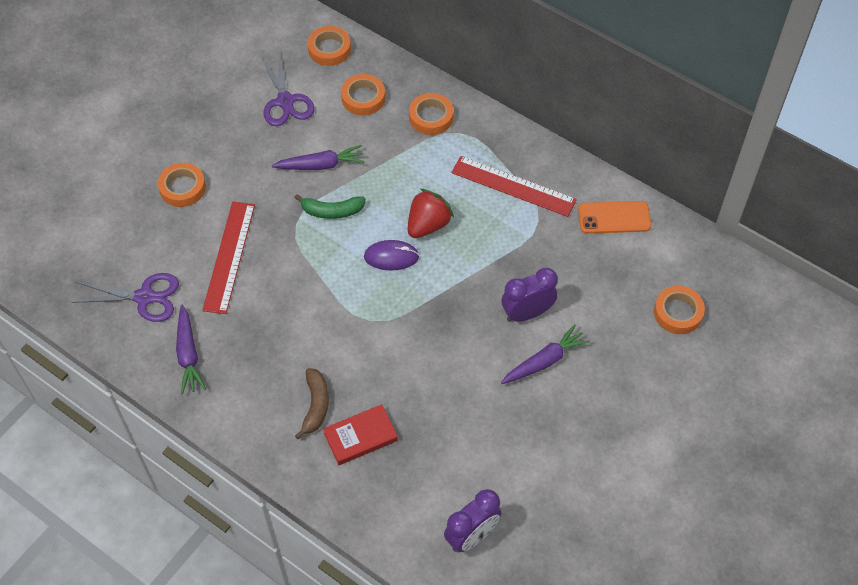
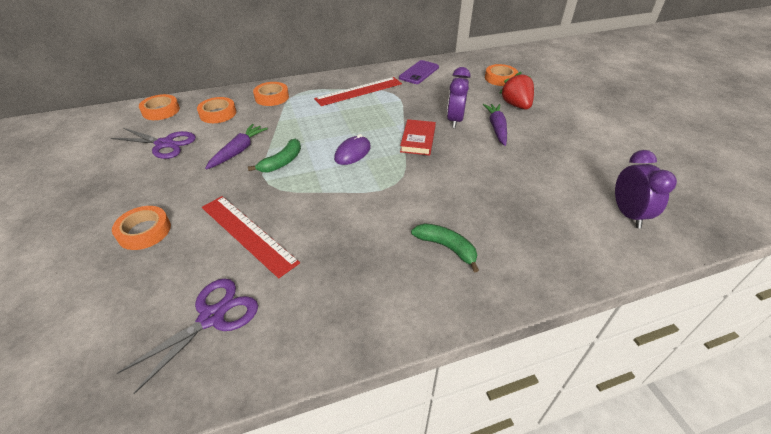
camera: 55 degrees left, 15 degrees down
(188, 354) = (312, 313): purple carrot -> none
(315, 405) = (446, 247): brown banana -> green banana
(360, 437) = (497, 234): red book -> red book (418, 140)
(428, 225) = (347, 129): red strawberry -> red strawberry (516, 105)
(614, 217) = (419, 72): orange phone -> purple phone

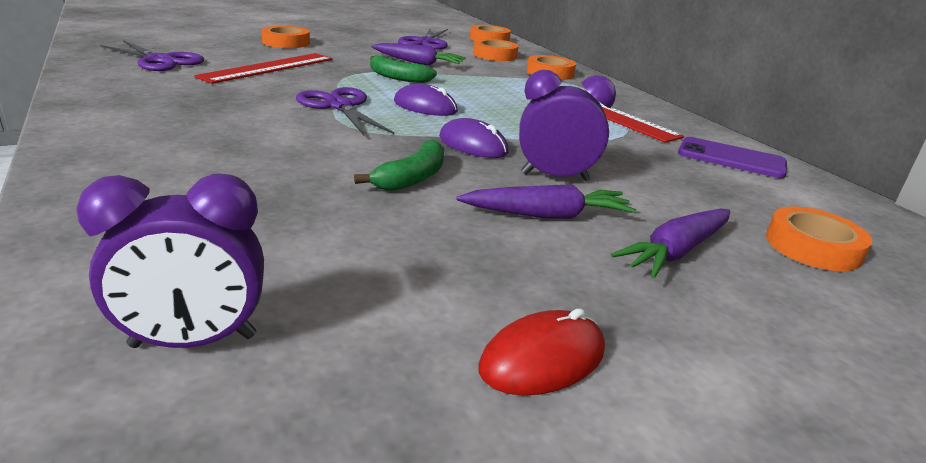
camera: 80 degrees right, 15 degrees down
(355, 189) = (339, 106): none -> purple scissors
(418, 140) = (473, 145): red book -> purple mouse
(446, 247) = (194, 146): green banana -> green banana (412, 178)
(516, 105) = (676, 252): red strawberry -> purple carrot
(595, 142) = (542, 359): none -> red mouse

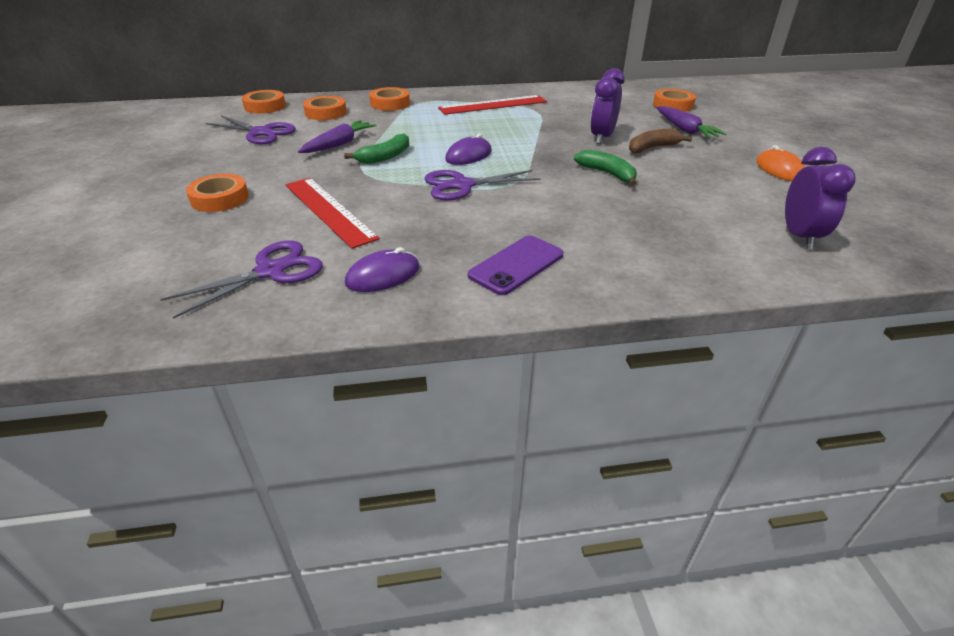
camera: 70 degrees left, 10 degrees up
(473, 145) = (550, 150): purple mouse -> purple mouse (383, 275)
(542, 359) = (779, 169): red mouse -> orange mouse
(547, 215) = (652, 148): purple carrot -> brown banana
(731, 158) = (571, 94): purple phone -> purple phone (516, 265)

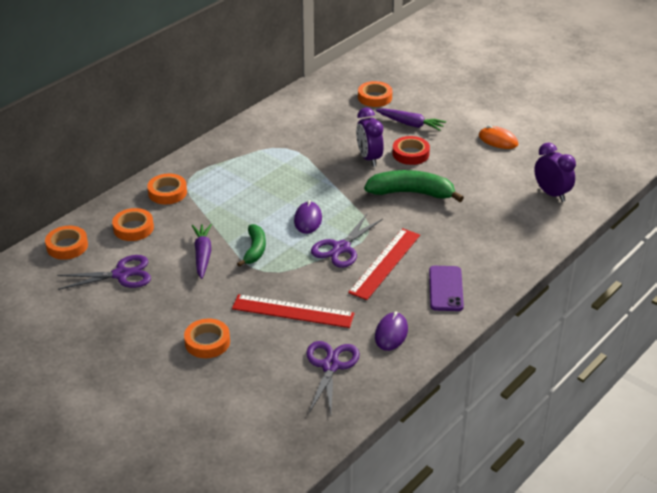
camera: 40 degrees left, 0 degrees up
(493, 105) = (250, 156): red ruler -> red ruler (385, 263)
(607, 174) = (411, 193): green banana -> green banana, size x1.65
(652, 148) = (410, 154): brown banana -> red tape

